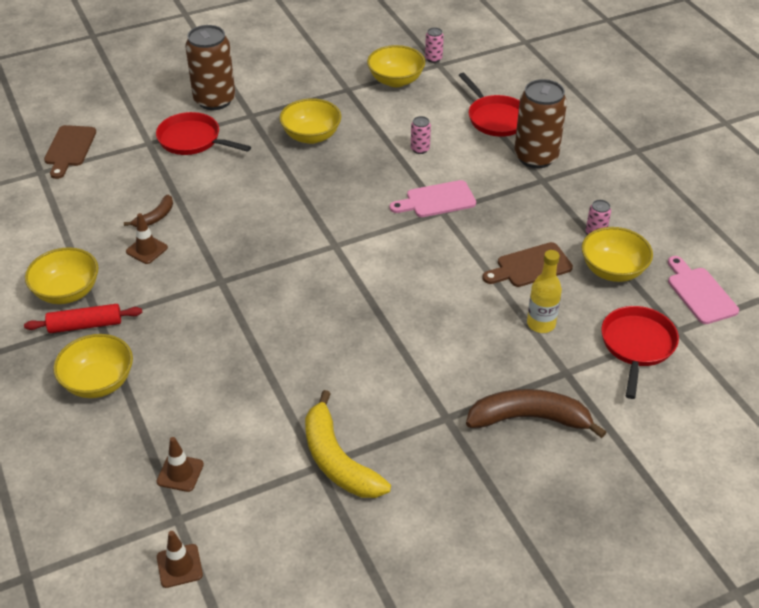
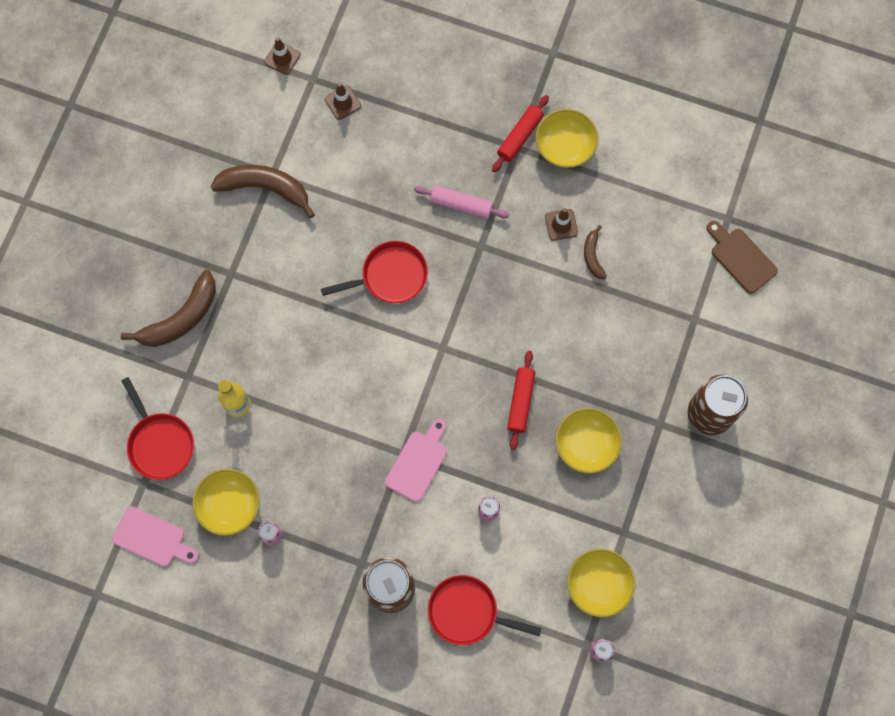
camera: 135 degrees right, 30 degrees up
(98, 382) = (459, 110): yellow bowl -> none
(193, 140) = (666, 353): red pan -> red pan (390, 276)
(196, 317) = (461, 205): none -> pink rolling pin
(322, 182) = (520, 402): none -> red rolling pin
(337, 460) = (266, 188): yellow banana -> brown banana
(530, 266) = (290, 455): brown cutting board -> none

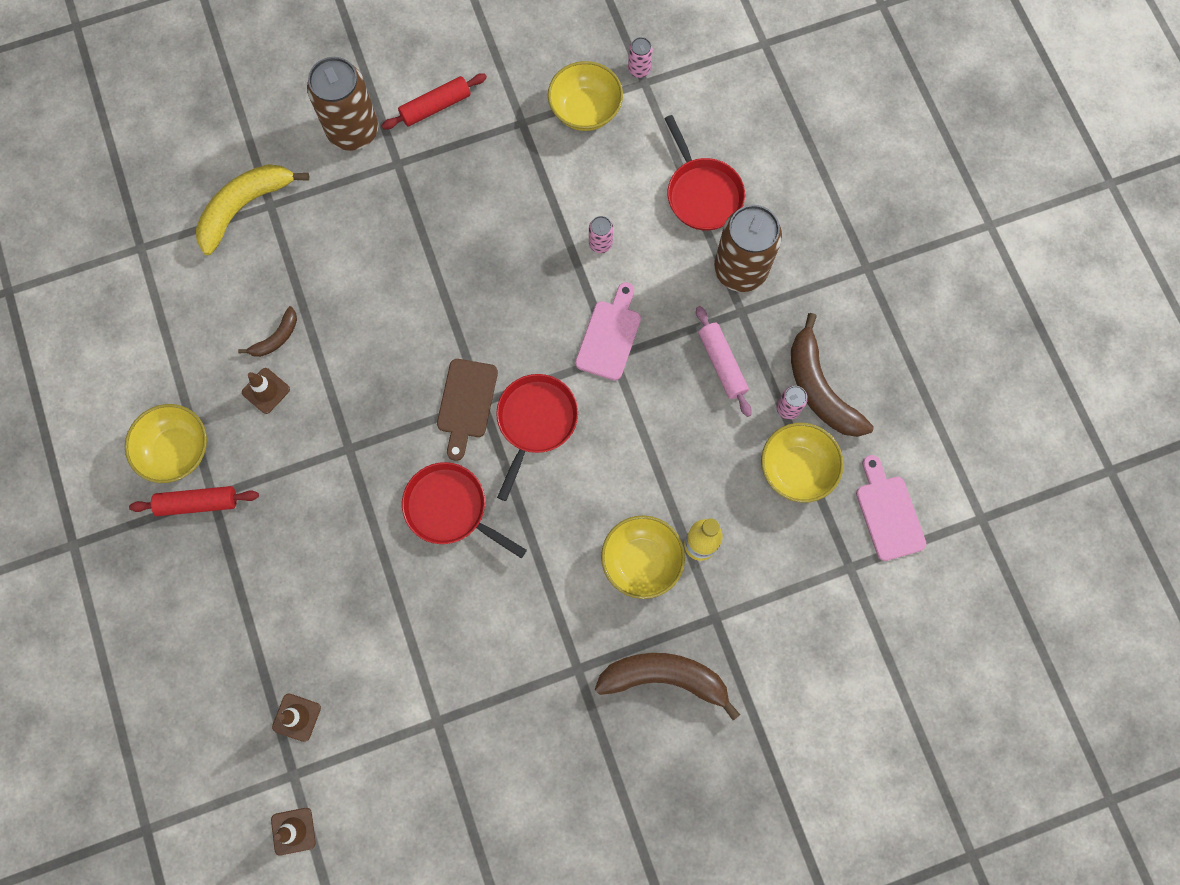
camera: 130 degrees left, 0 degrees up
(160, 443) = (800, 586): red pan -> red pan (535, 422)
(266, 188) = (457, 715): brown banana -> brown banana (819, 388)
(418, 462) = (609, 336): pink cutting board -> pink cutting board turned 120 degrees clockwise
(461, 205) = (319, 501): pink rolling pin -> pink rolling pin (722, 364)
(520, 402) = (476, 293): red rolling pin -> red rolling pin (435, 106)
(586, 445) = (469, 209): yellow bowl -> yellow bowl (641, 561)
(706, 302) = (245, 207): none -> yellow banana
(741, 258) = (174, 208): brown cutting board -> brown cutting board (466, 403)

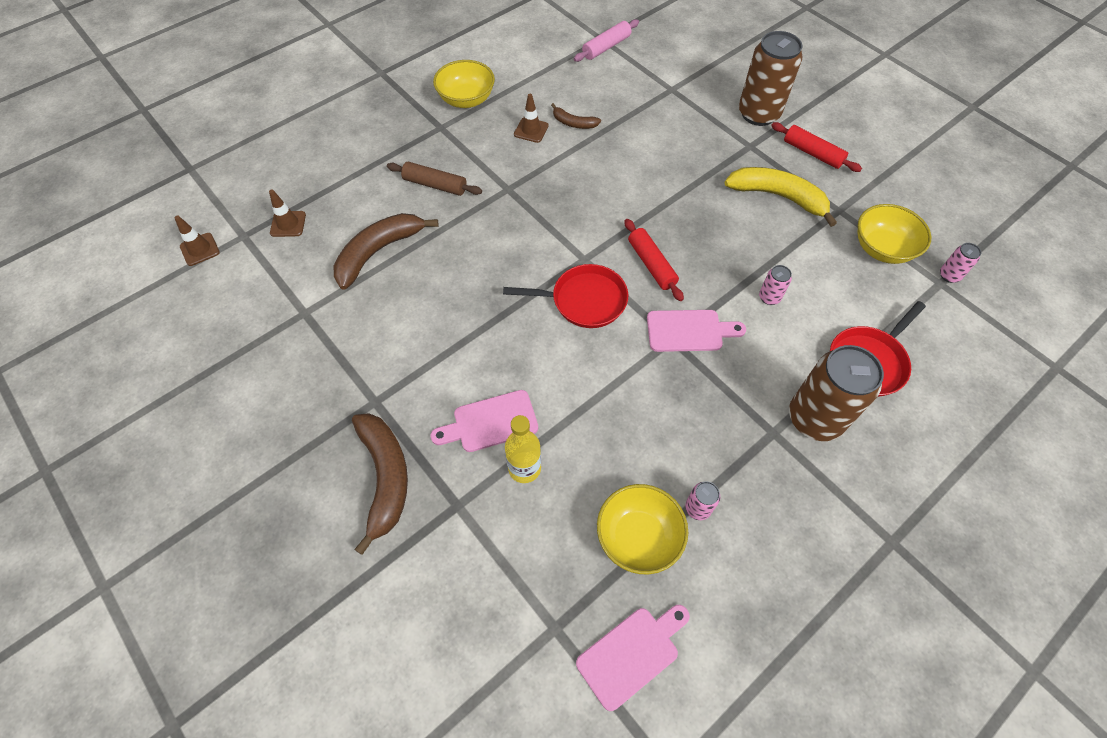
camera: 70 degrees right, 15 degrees down
(198, 503) = (432, 121): red rolling pin -> red rolling pin (651, 264)
(245, 207) = (662, 77): yellow banana -> yellow banana (778, 197)
(307, 529) = (435, 185): none -> brown rolling pin
(450, 509) = (485, 266): red pan -> none
(466, 403) = (578, 249): brown cutting board -> none
(641, 561) = (490, 422): yellow bowl -> pink cutting board
(722, 364) = (711, 431): pink rolling pin -> pink rolling pin (606, 47)
(819, 388) = (734, 533): brown banana -> brown banana (378, 252)

